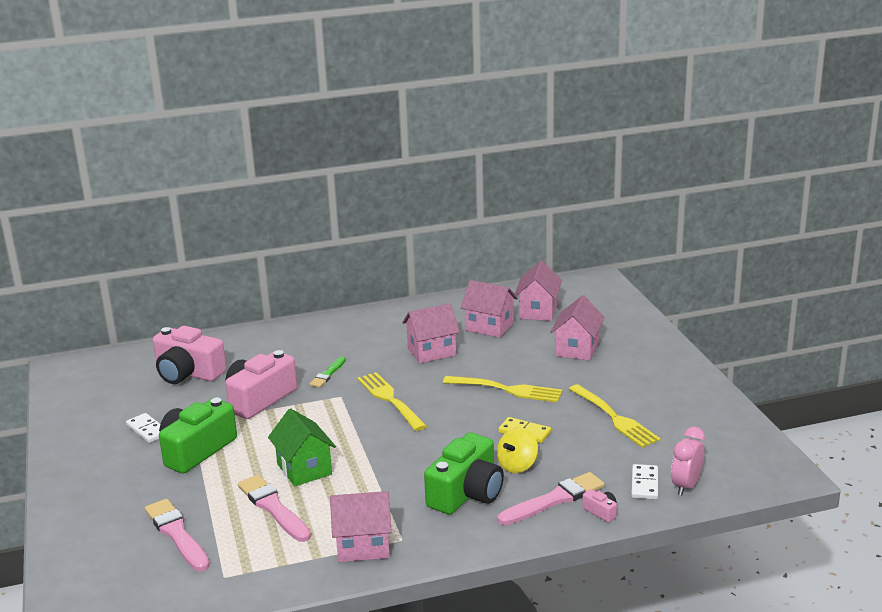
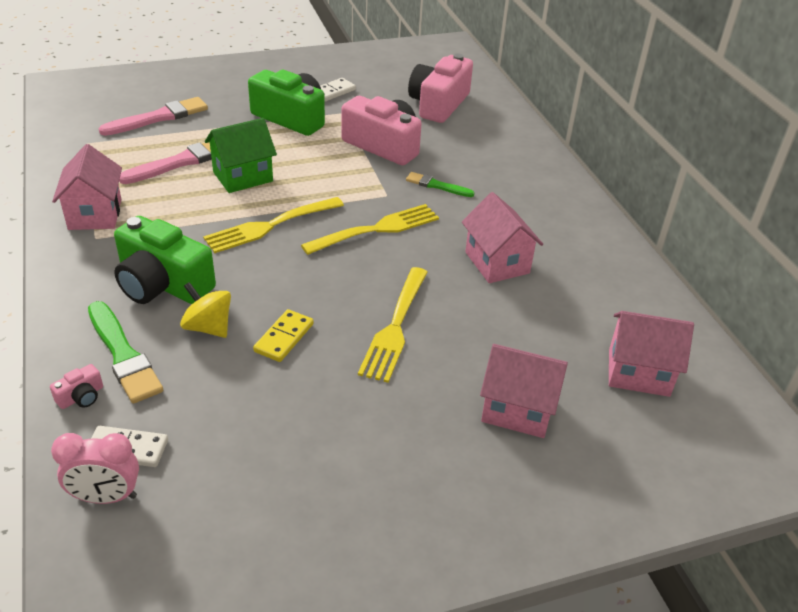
camera: 85 degrees right, 15 degrees up
(489, 327) = (576, 318): pink house -> none
(554, 500) = (123, 355): pink brush -> green brush
(615, 418) = (306, 434): yellow fork -> yellow fork (270, 226)
(686, 486) = (106, 497): pink clock -> pink clock turned 150 degrees clockwise

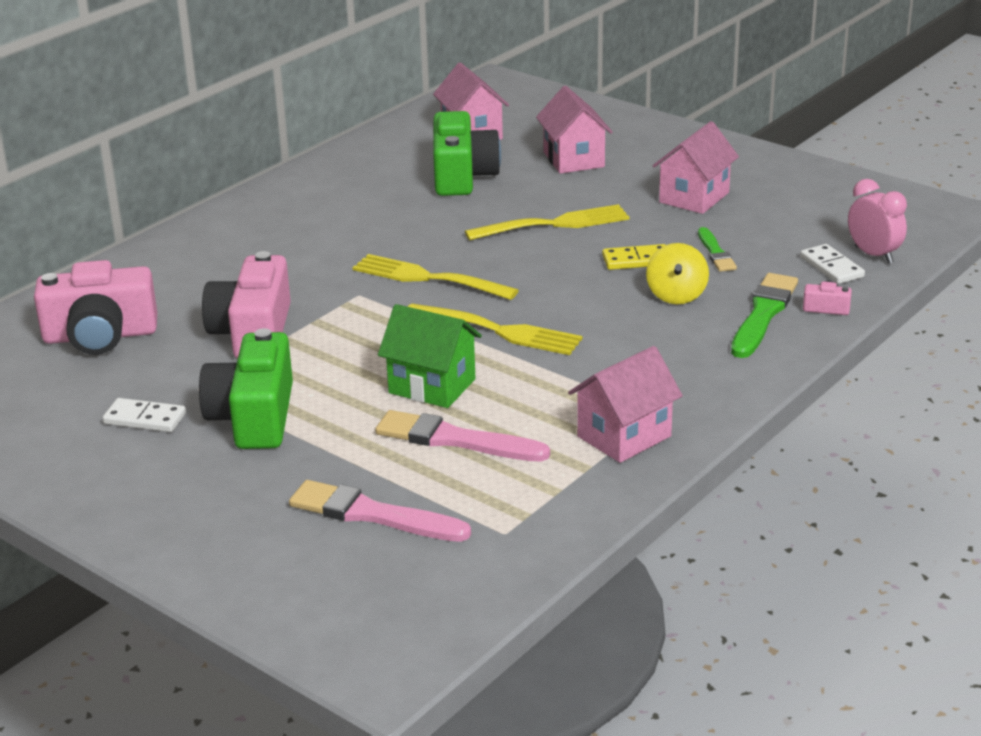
camera: 120 degrees left, 10 degrees down
(162, 284) = (661, 341): green camera -> green camera (462, 176)
(437, 185) = (305, 276): green brush -> green brush (715, 253)
(497, 262) = (404, 212): pink house -> pink house (694, 197)

